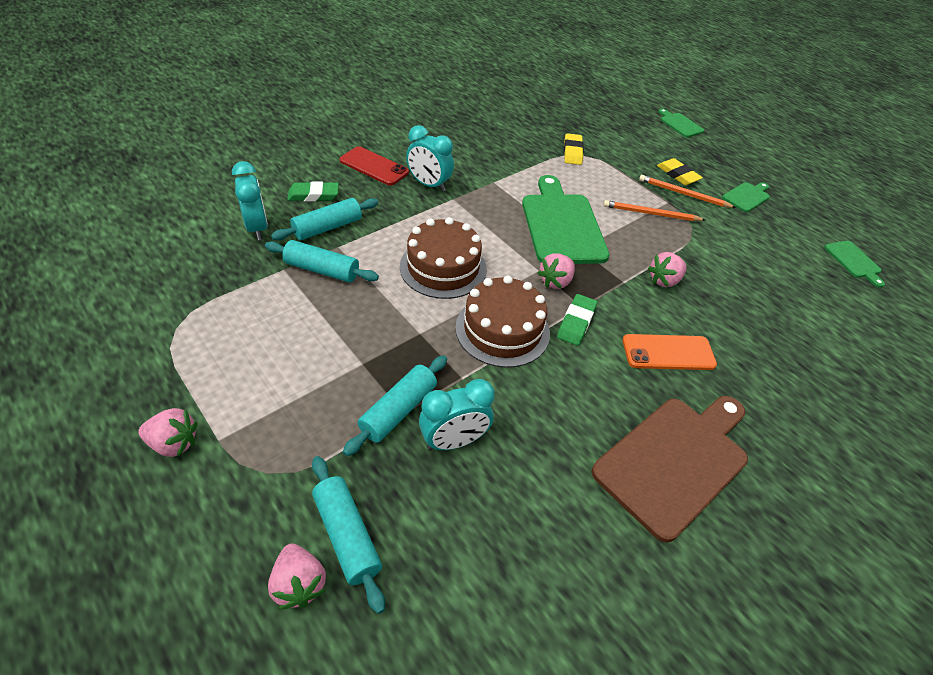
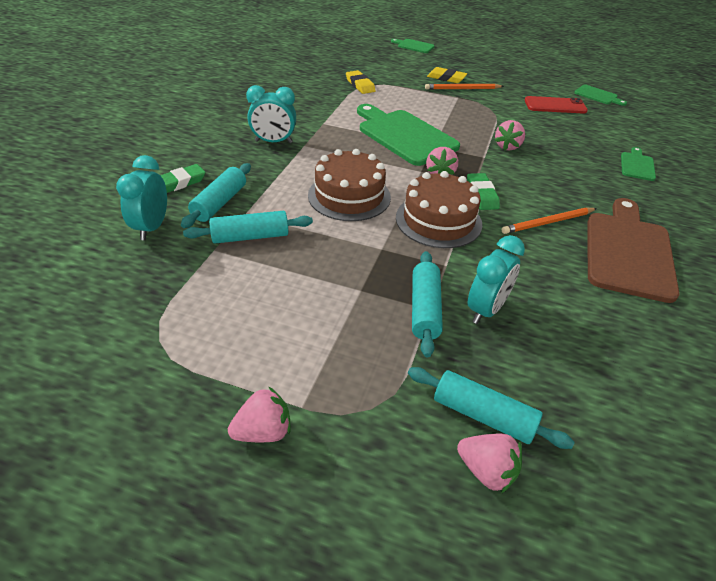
camera: 30 degrees left, 5 degrees down
(257, 228) = (152, 227): turquoise clock -> turquoise clock turned 120 degrees counterclockwise
(374, 166) = (211, 143): red phone -> red phone (555, 105)
(650, 214) = (455, 108): orange pencil -> orange pencil (548, 222)
(668, 352) = (556, 189): orange phone -> none
(747, 196) = (502, 78): green cutting board -> green cutting board (637, 165)

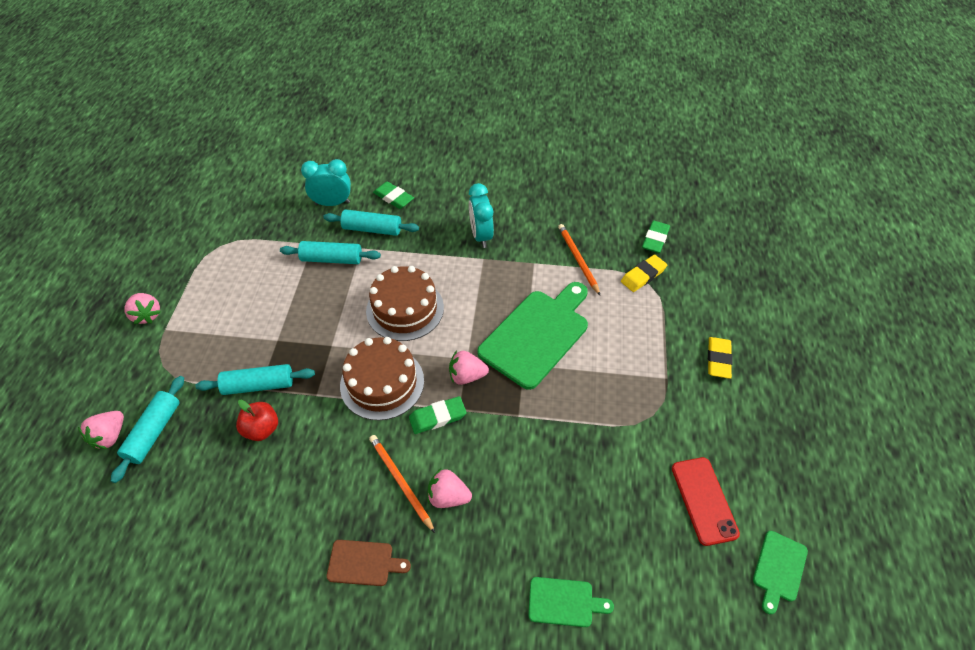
camera: 80 degrees right, 10 degrees up
(250, 237) = (332, 259): turquoise rolling pin -> turquoise rolling pin turned 60 degrees counterclockwise
(325, 73) = (655, 239): none -> green eraser
(414, 46) = (807, 311): green cutting board -> none
(462, 89) = (694, 380): orange pencil -> orange pencil (578, 259)
(486, 309) = (262, 429): turquoise clock -> red apple
(507, 146) = (553, 439): pink strawberry -> pink strawberry (448, 496)
(628, 252) = (363, 563): brown cutting board -> brown cutting board, size x0.47

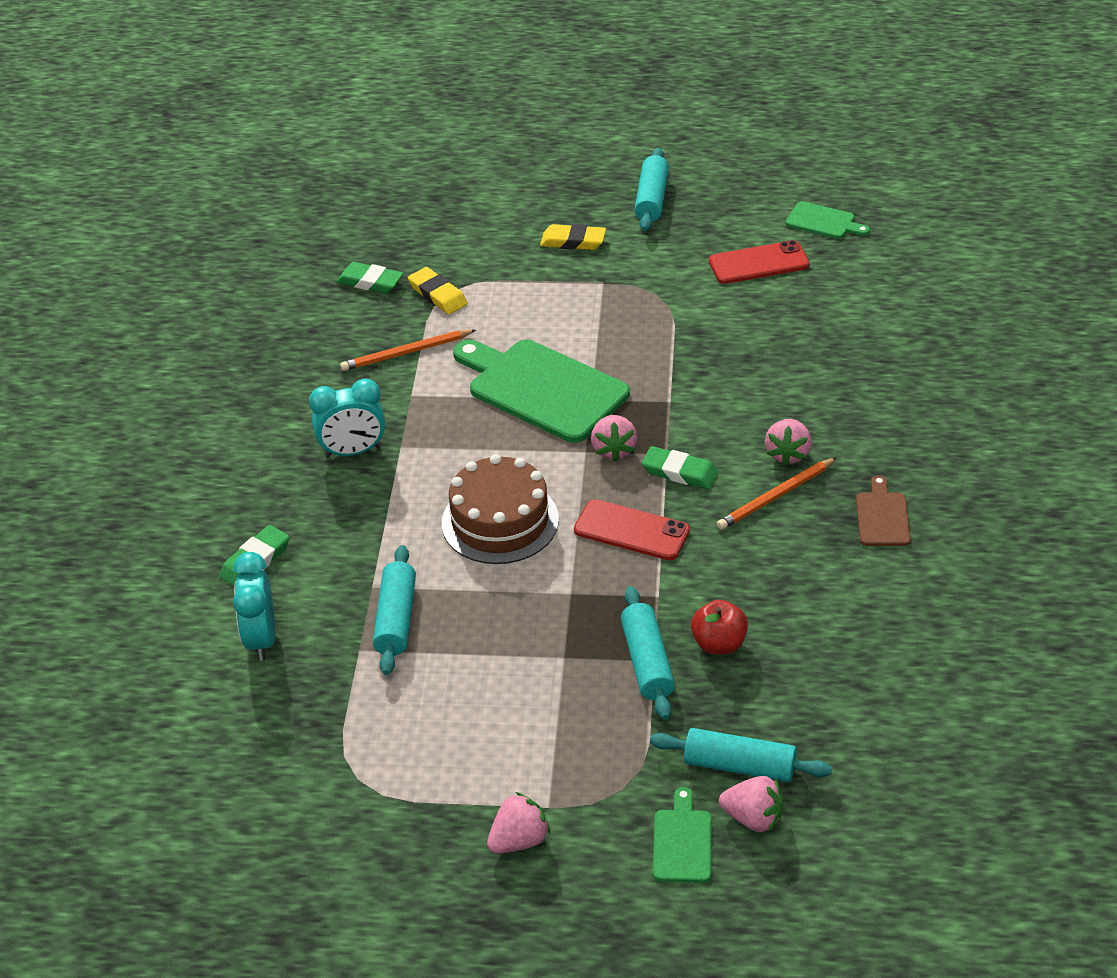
camera: 90 degrees left, 10 degrees down
(372, 229) = (329, 578): turquoise rolling pin -> turquoise rolling pin (651, 199)
(382, 383) = (631, 530): brown cake -> red phone
(437, 417) = (680, 472): green eraser -> green eraser turned 45 degrees counterclockwise
(564, 602) = (890, 361): green cutting board -> green cutting board (682, 842)

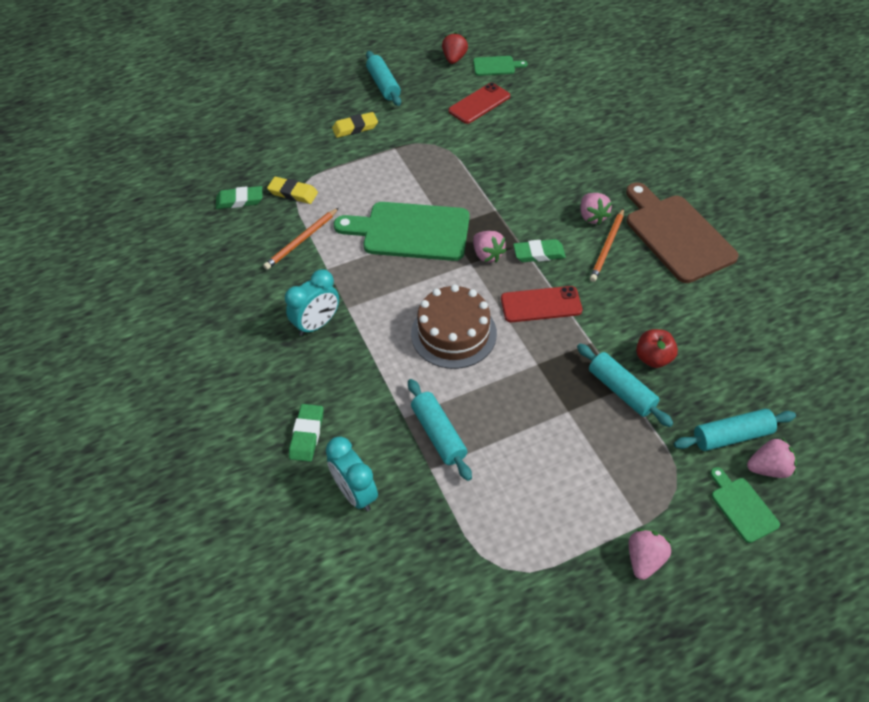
camera: 30 degrees left, 10 degrees up
(773, 194) = (454, 59): none -> red strawberry
(882, 516) = (676, 235): brown cutting board -> brown cutting board, size x2.11

